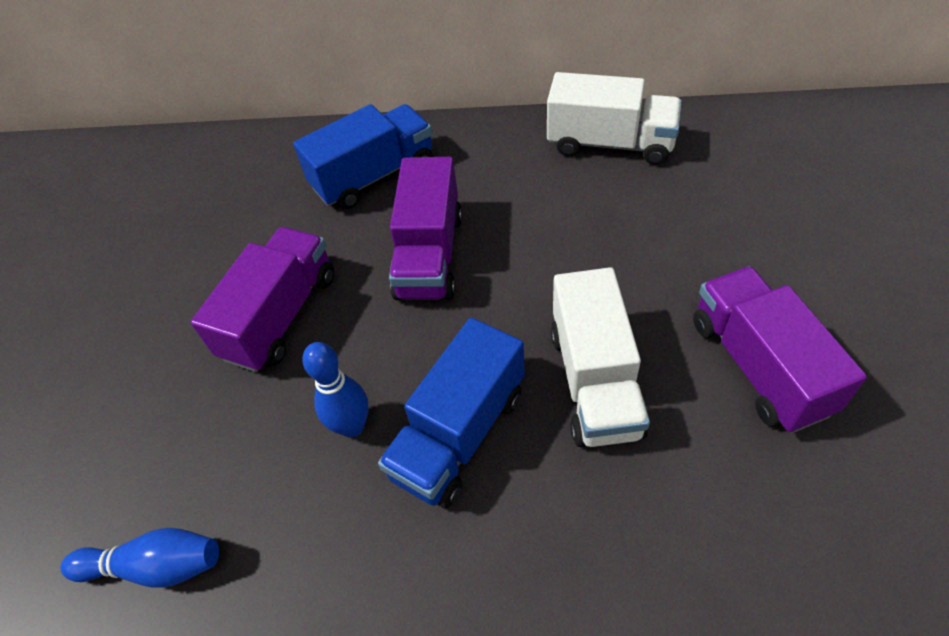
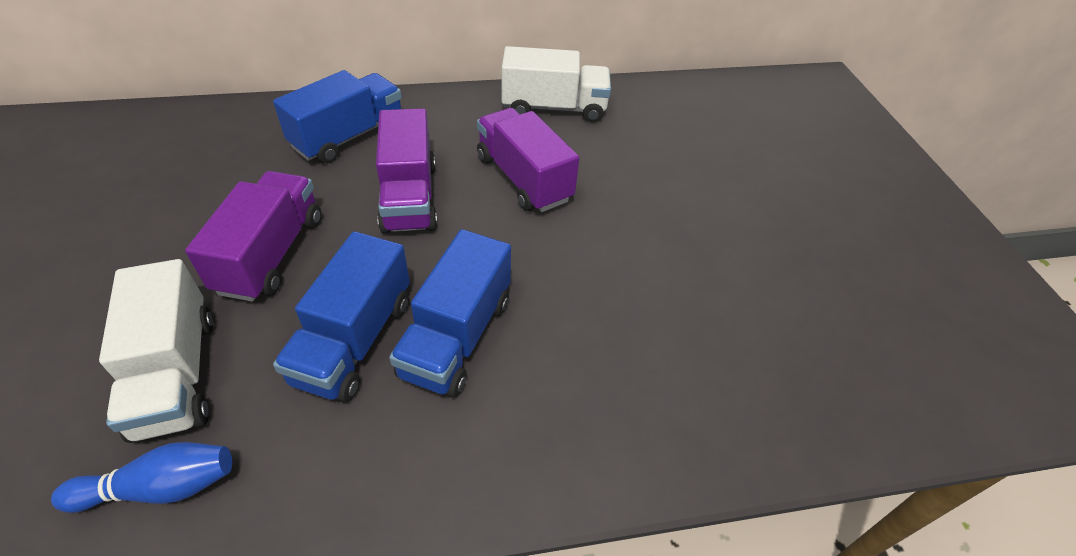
camera: 20 degrees left, 5 degrees down
(352, 426) = (354, 340): blue bowling pin -> blue truck
(595, 381) = (569, 285): white truck -> white truck (176, 374)
(758, 366) = (698, 263): purple truck -> purple truck (523, 179)

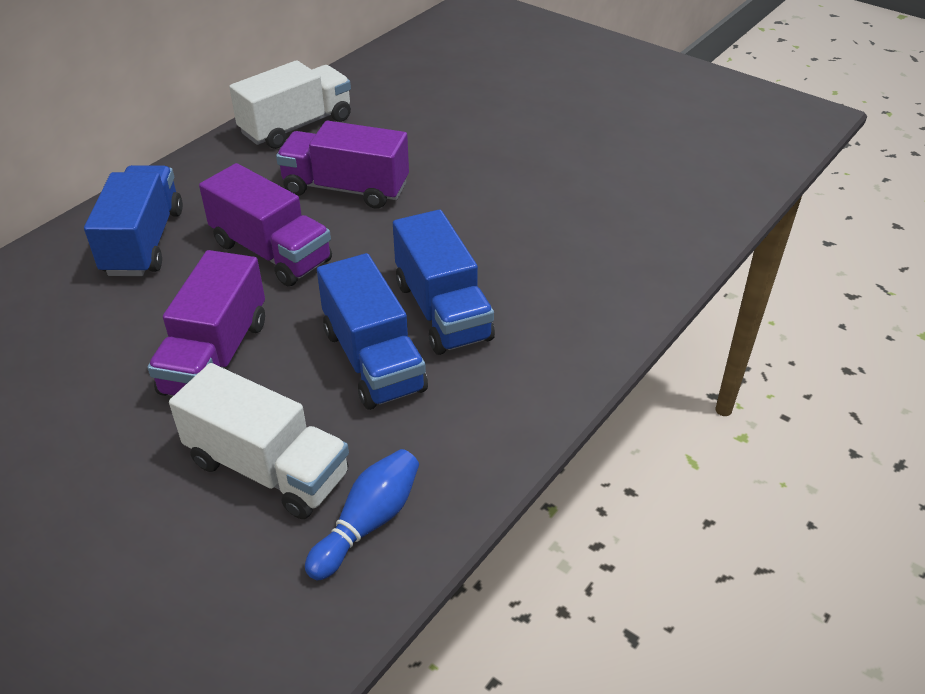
camera: 40 degrees left, 5 degrees down
(271, 254) = (216, 356): purple truck -> purple truck turned 135 degrees counterclockwise

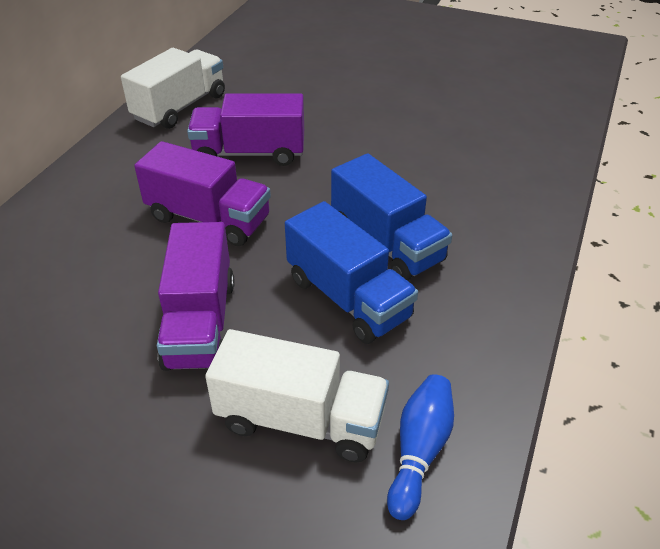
camera: 15 degrees left, 0 degrees up
(144, 242) = (82, 229): blue truck -> none

